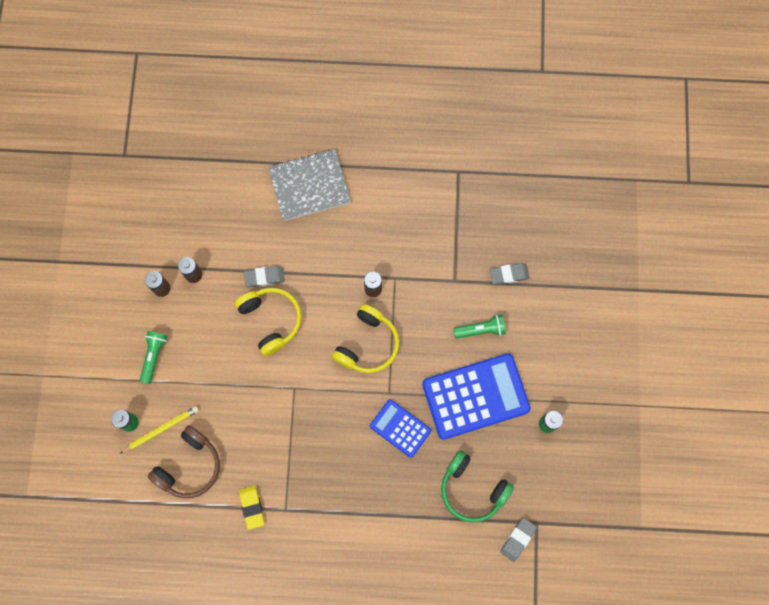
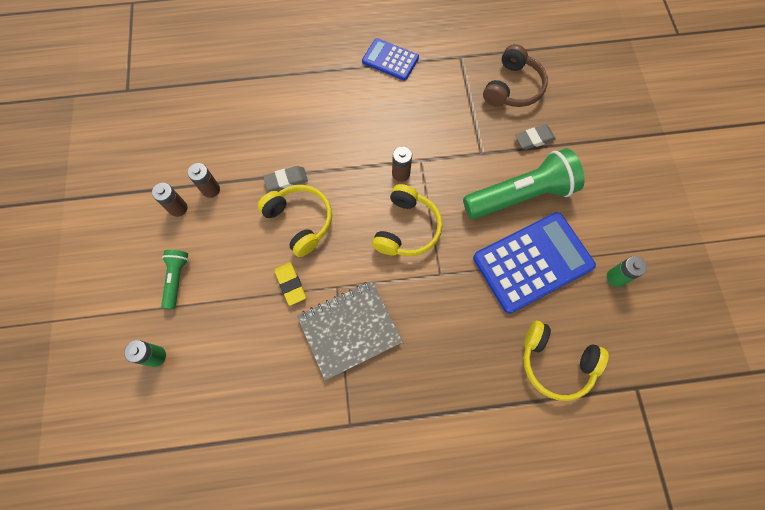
camera: 10 degrees left, 5 degrees down
(161, 429) = (193, 358): yellow pencil -> none
(189, 466) = (231, 394): brown headphones -> brown headphones (512, 87)
(252, 507) = (311, 429): yellow eraser -> yellow eraser (290, 284)
(309, 186) = (318, 90): grey notebook -> grey notebook (349, 329)
(400, 428) = (460, 309): blue calculator -> blue calculator (390, 60)
(472, 489) = (556, 362): green headphones -> yellow headphones
(481, 329) = (520, 195): green flashlight -> green flashlight, size x2.05
(517, 539) = (621, 410): grey eraser -> none

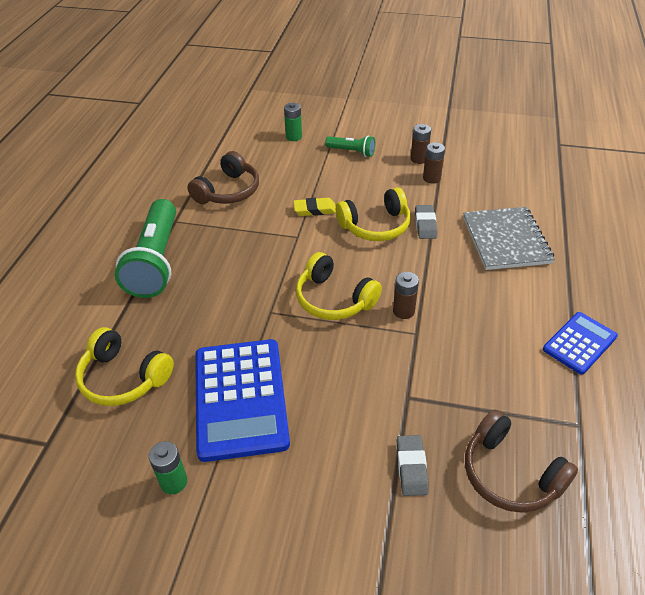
camera: 110 degrees right, 25 degrees down
(282, 389) = (228, 191): none -> brown headphones
(349, 329) = (253, 236): grey notebook -> grey notebook (506, 240)
(520, 195) = (332, 418): green flashlight -> green flashlight (156, 261)
(556, 362) = (124, 378): yellow headphones -> yellow headphones turned 105 degrees counterclockwise

